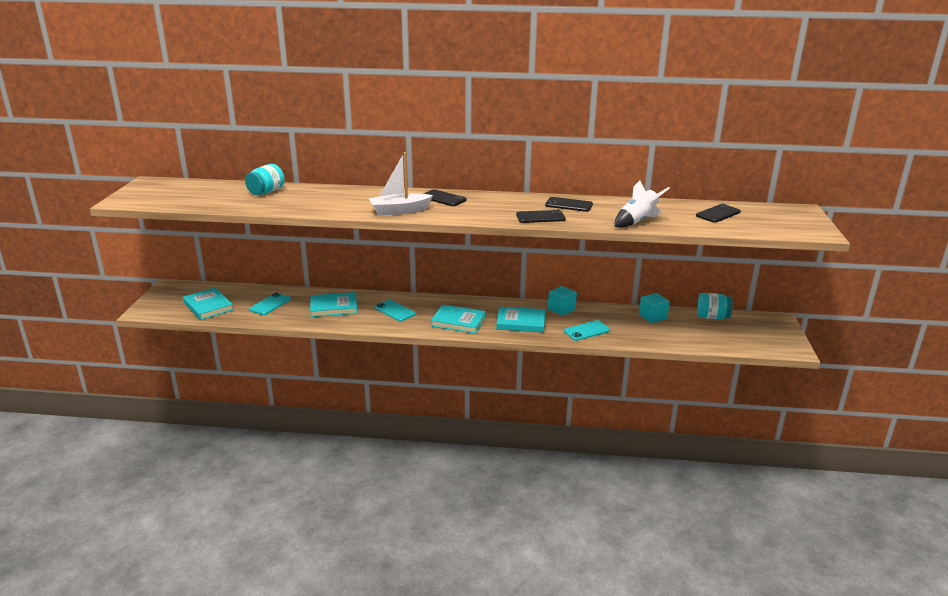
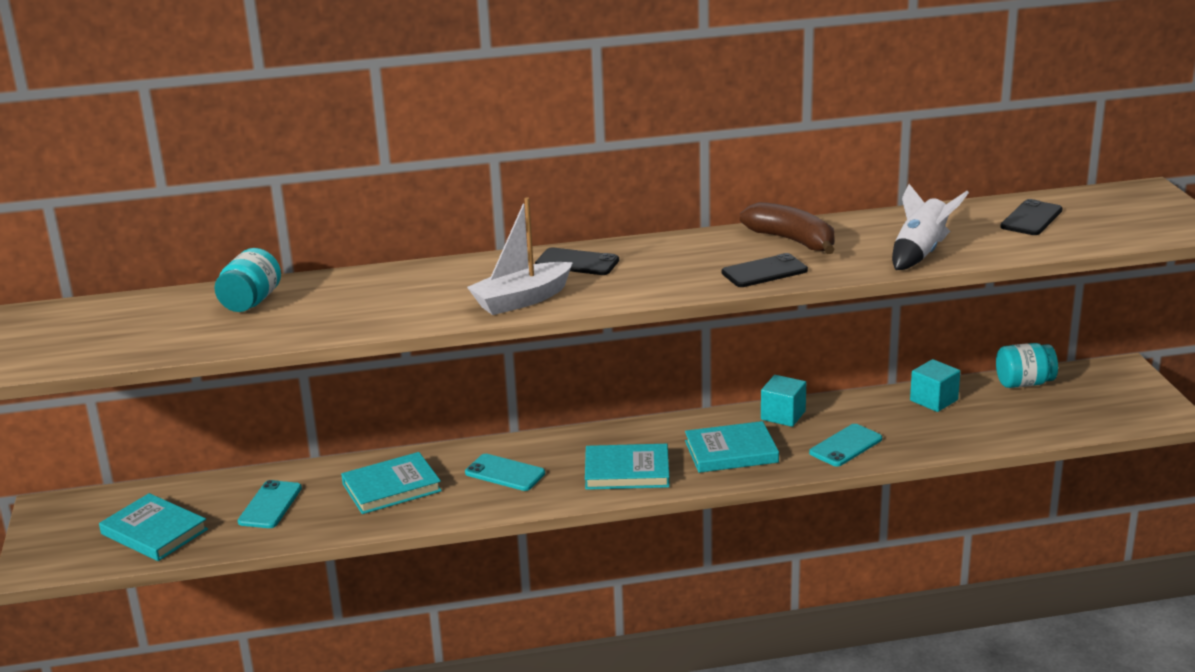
camera: 15 degrees left, 0 degrees up
(569, 205) = (792, 240): black phone -> brown banana

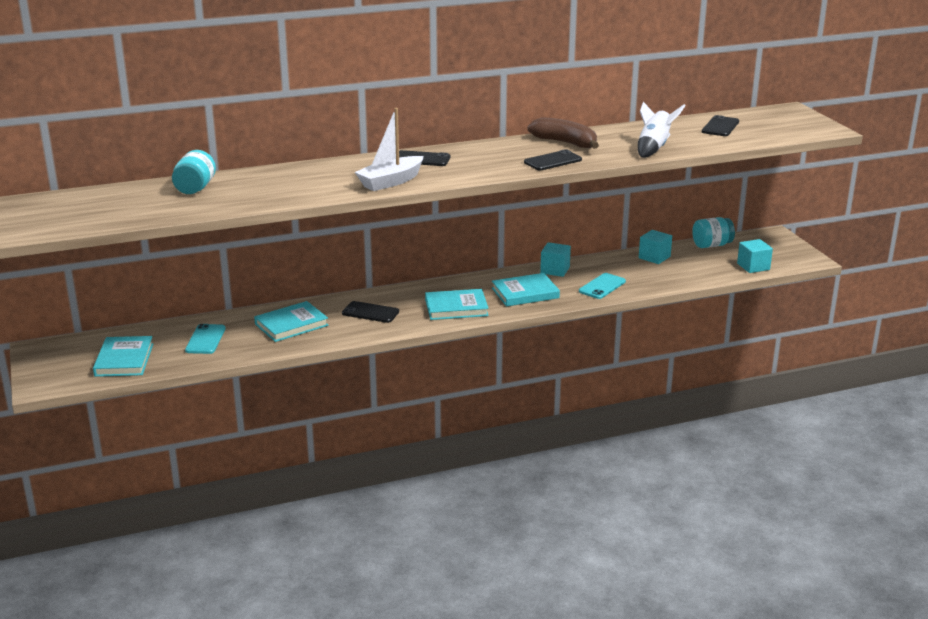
camera: 10 degrees left, 0 degrees up
(154, 532) = (124, 360): turquoise book -> turquoise book turned 60 degrees clockwise
(505, 473) = (370, 312): turquoise phone -> black phone
(1080, 422) = (753, 266): none -> turquoise cube

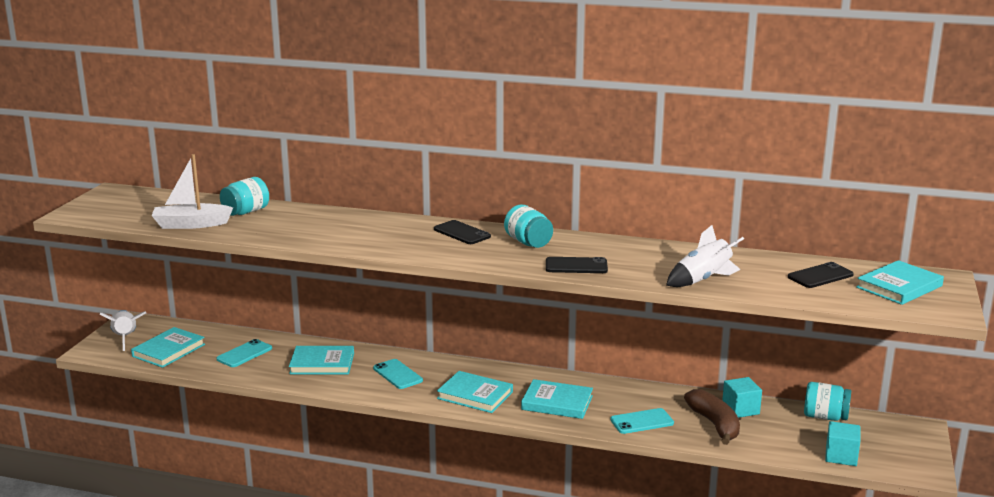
camera: 35 degrees right, 5 degrees down
(59, 364) = (125, 338): none -> white rocket
(370, 312) = (397, 374): black phone -> turquoise phone
(391, 182) = (399, 247): white boat -> white boat (191, 224)
(486, 153) = (528, 242): none -> turquoise jar
(555, 270) = (618, 389): turquoise cube -> none
(565, 143) = (622, 251): brown banana -> brown banana (715, 424)
(776, 121) = (899, 287): none -> turquoise book

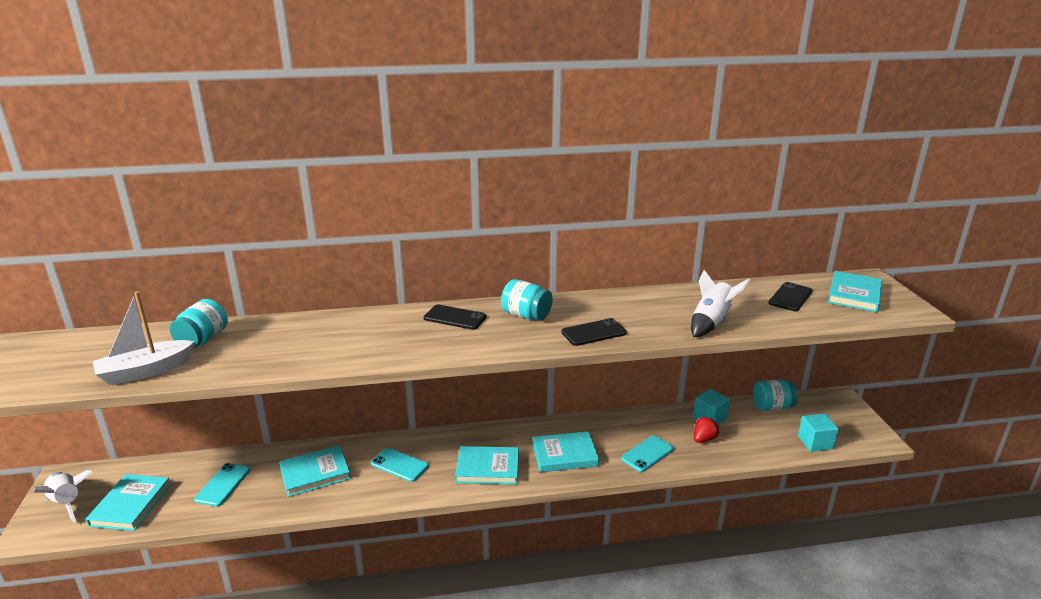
camera: 25 degrees left, 5 degrees up
(715, 424) = (704, 439): brown banana -> red strawberry

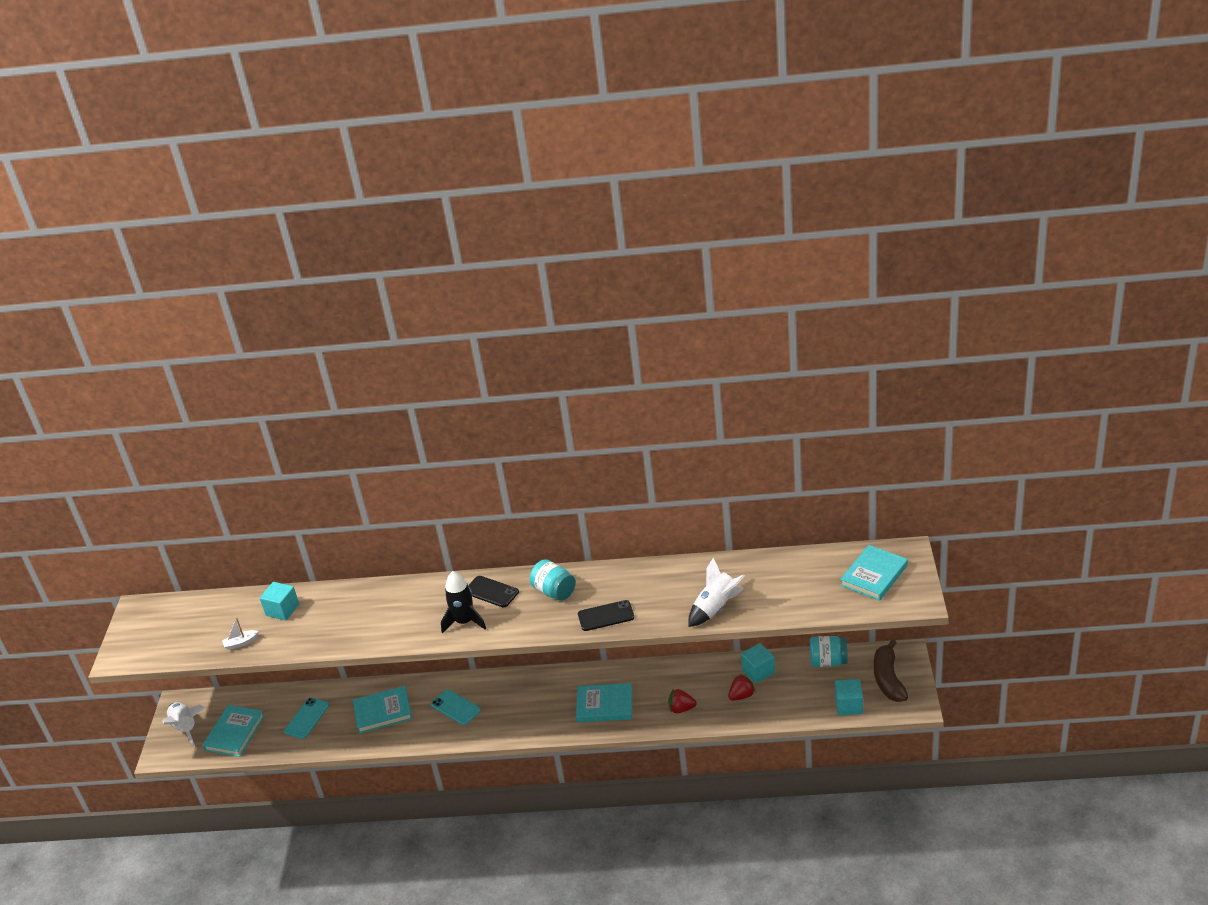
camera: 15 degrees right, 10 degrees up
(145, 371) = (241, 643): white boat -> white boat, size x0.50
(203, 340) = (282, 610): turquoise jar -> turquoise cube
(430, 343) = (464, 622): none -> black rocket
(488, 468) = (532, 715): turquoise book -> none
(647, 454) = (681, 709): turquoise phone -> red strawberry
(790, 297) = (809, 576): black phone -> none
(838, 418) = (888, 679): none -> brown banana

